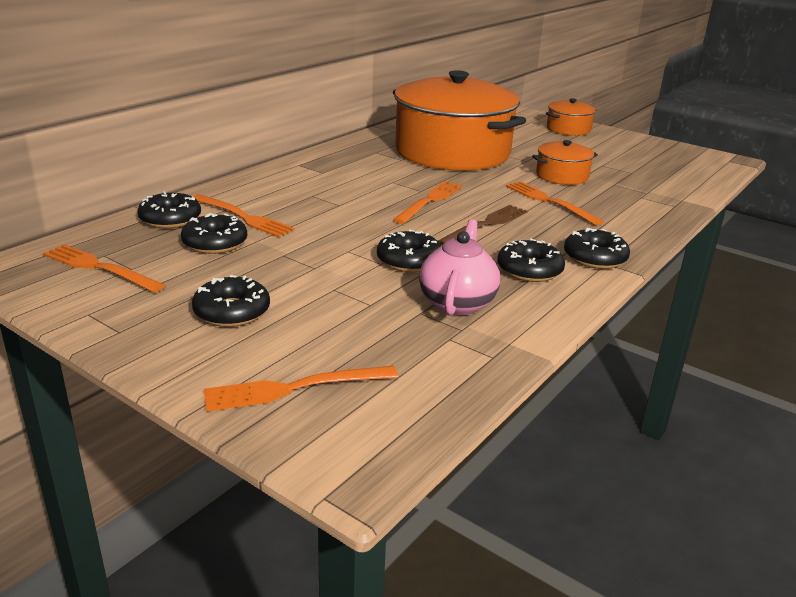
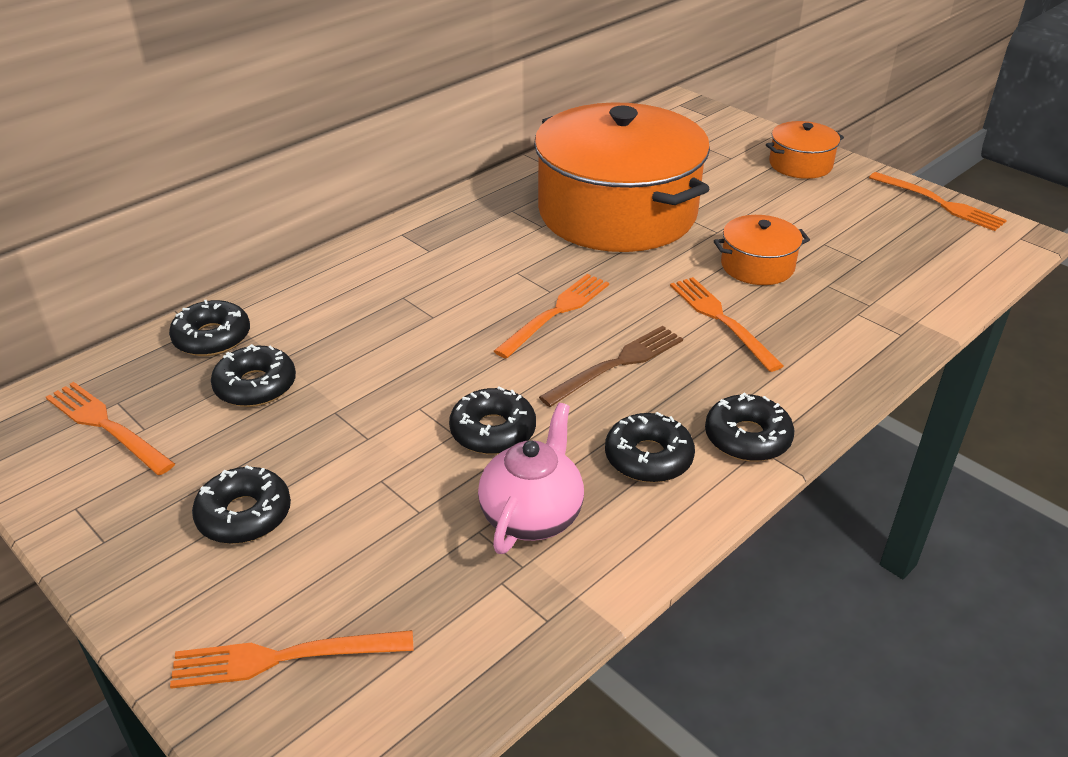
camera: 10 degrees right, 10 degrees up
(243, 217) = (303, 337): orange fork -> orange fork (939, 203)

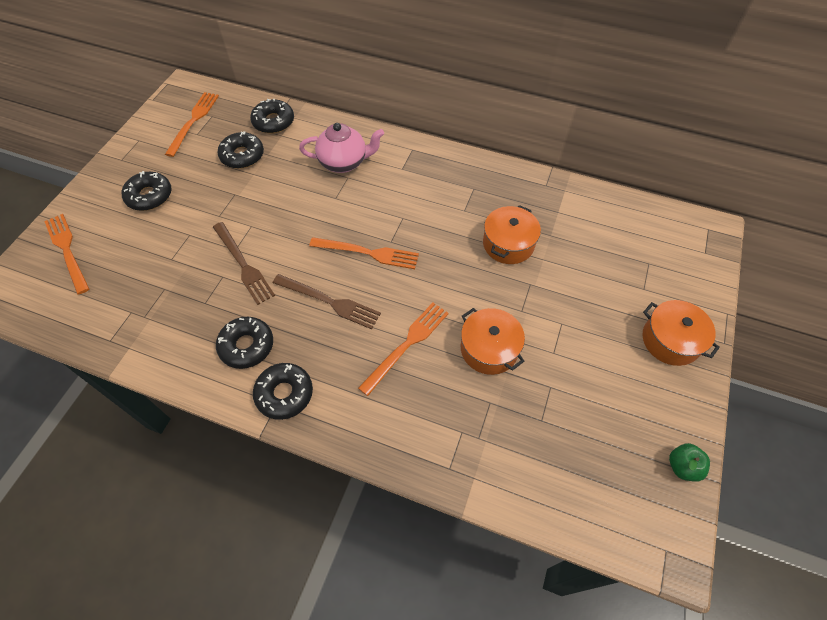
camera: 65 degrees right, 20 degrees up
(493, 431) = (243, 265): black donut -> brown fork
(532, 515) = (181, 307): pink teapot -> pink teapot (344, 162)
(617, 212) = (508, 244): orange pot -> orange pot, size x0.43
(939, 203) = (682, 466): orange fork -> green apple

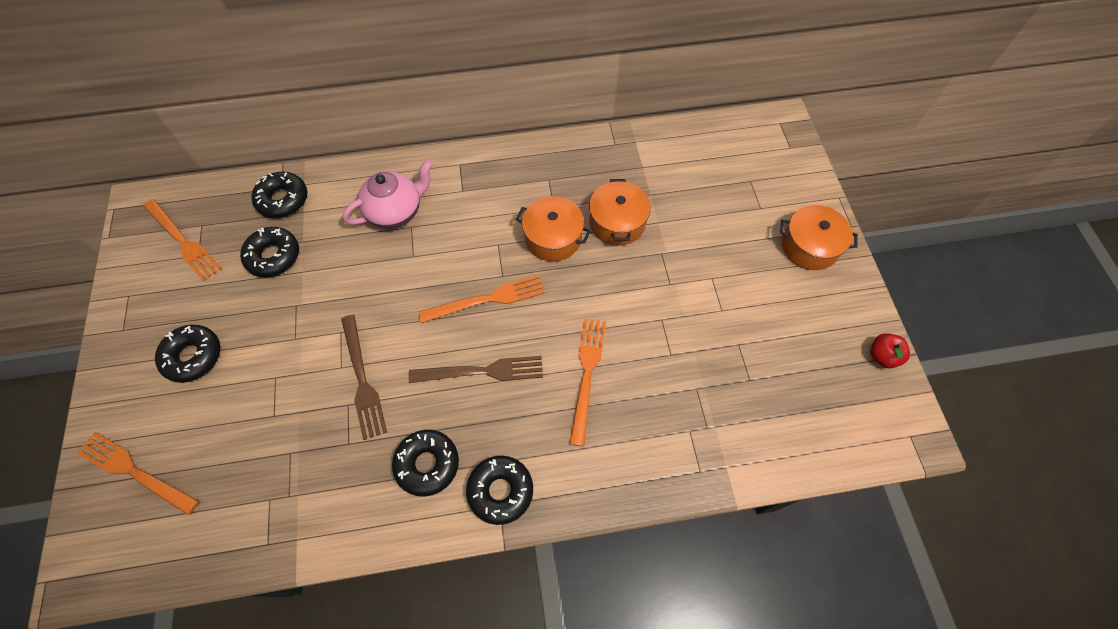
camera: 30 degrees left, 5 degrees up
(193, 121) = (183, 241): orange fork -> orange fork turned 150 degrees clockwise
(243, 265) = (362, 380): brown fork -> brown fork turned 45 degrees clockwise
(489, 349) = (664, 337): orange pot -> orange pot (553, 237)
(682, 466) = (882, 356): green apple -> red apple

